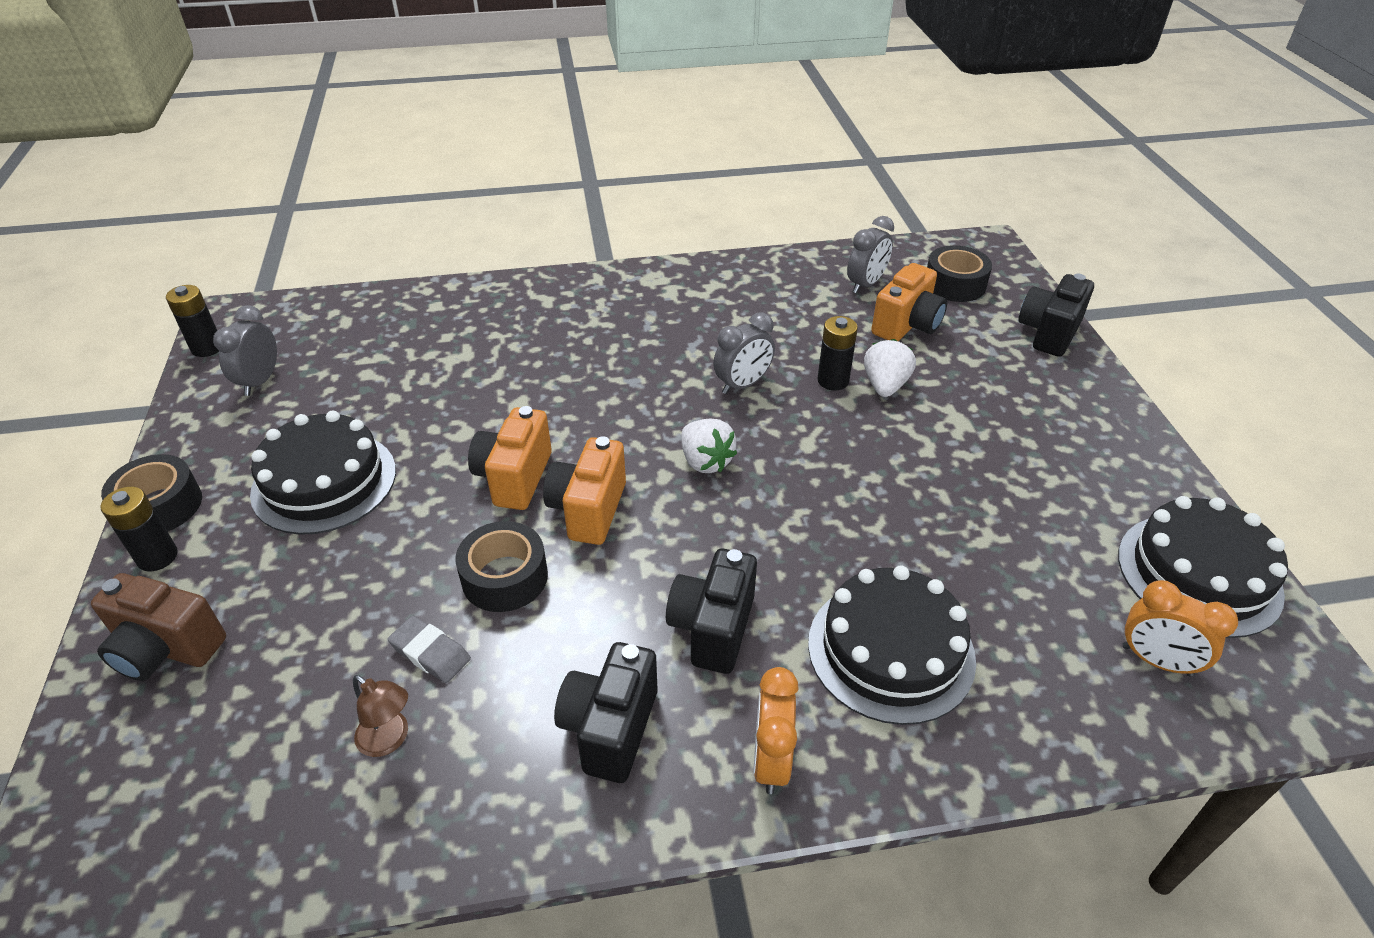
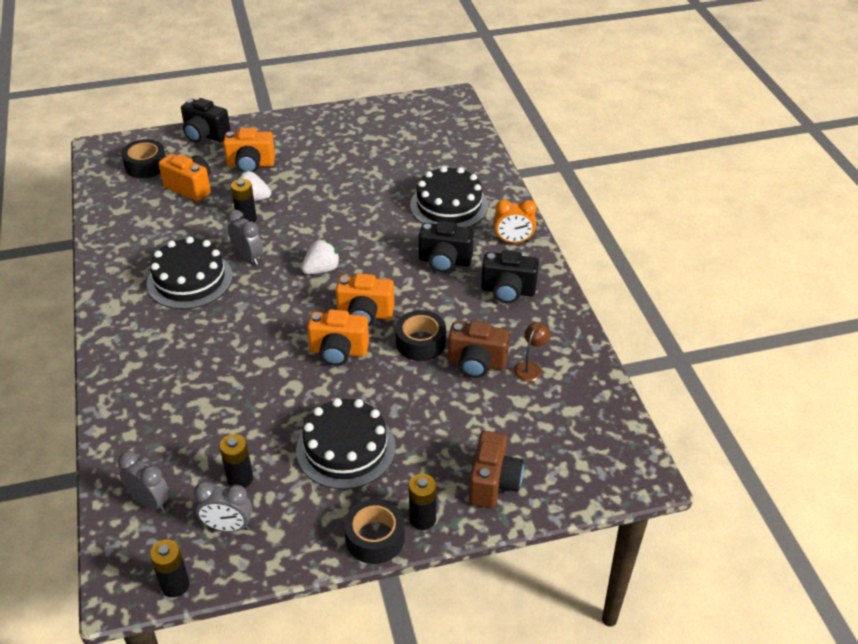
camera: 95 degrees left, 0 degrees up
(325, 388) = (240, 479): none -> black battery
(430, 653) = (476, 363): grey eraser -> brown camera
(865, 284) = (139, 203): grey clock -> grey clock (150, 501)
(977, 382) = (251, 165): none -> orange camera
(1156, 661) = (443, 135): orange clock -> none
(1198, 574) = (393, 116): black cake -> black cake (189, 279)

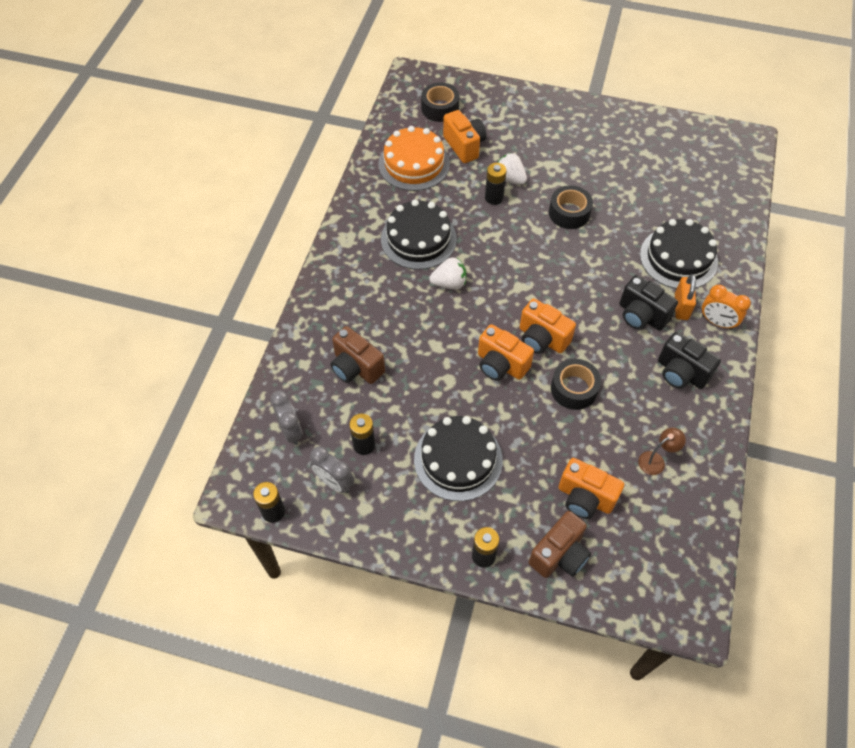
camera: 30 degrees right, 15 degrees up
(146, 219) = (414, 164): none -> orange cake
(205, 135) = (503, 95): black camera -> none
(248, 257) = (476, 237): grey clock -> none
(251, 165) = (526, 142): orange camera -> orange camera (585, 498)
(321, 269) = (529, 276): white strawberry -> white strawberry (449, 283)
(375, 538) = (437, 552): black tape -> black tape (569, 213)
(475, 241) = (681, 307): none -> orange padlock
(476, 363) = (610, 433): brown camera -> brown camera (356, 367)

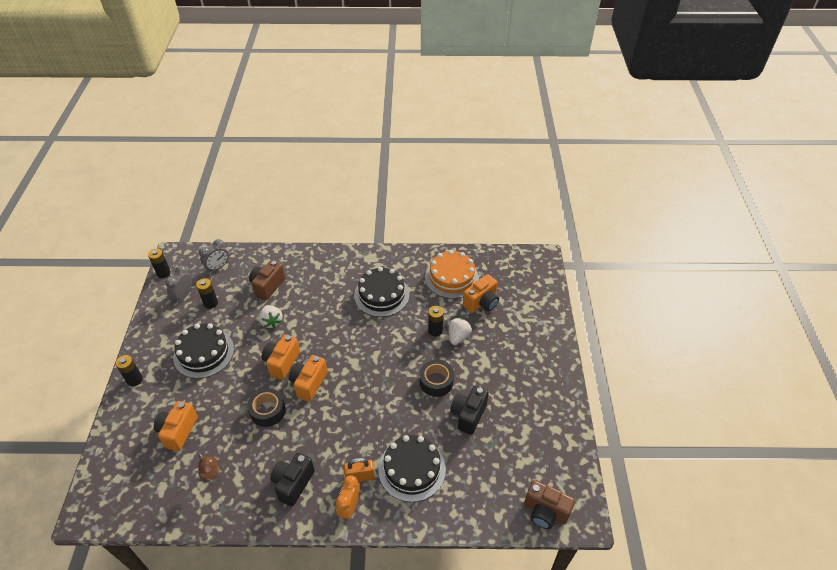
camera: 75 degrees right, 10 degrees down
(440, 108) = (515, 280): black tape -> none
(449, 283) = (346, 320): white strawberry -> white strawberry (271, 321)
(559, 555) = (135, 422): brown camera -> brown camera (545, 512)
(641, 316) = (344, 447): black camera -> black camera (468, 415)

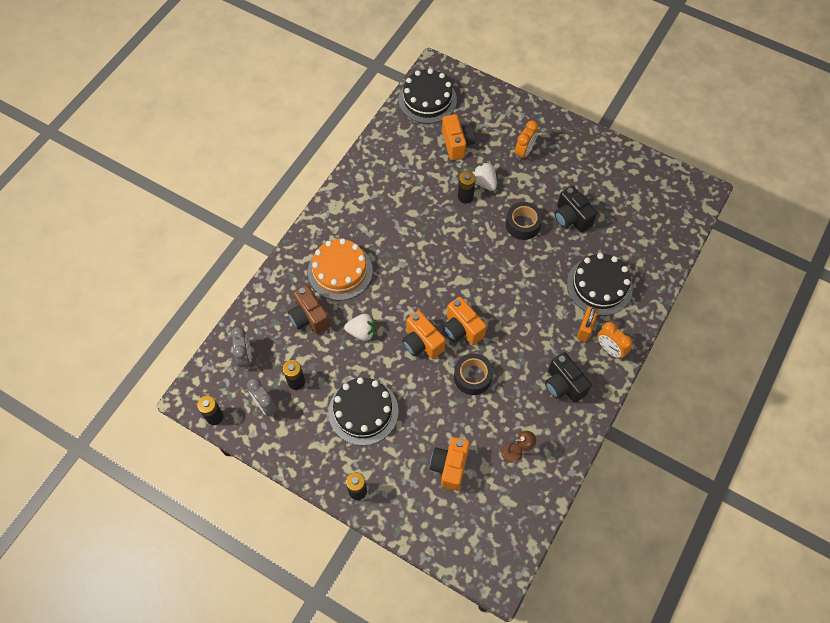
camera: 60 degrees left, 15 degrees up
(178, 431) = (450, 466): orange camera -> orange camera turned 60 degrees clockwise
(381, 295) = (392, 219): black cake -> black cake (427, 99)
(451, 277) = (410, 151): orange cake -> orange cake (340, 271)
(510, 350) = (524, 152): none -> orange clock
(545, 512) = (686, 212): brown camera -> none

